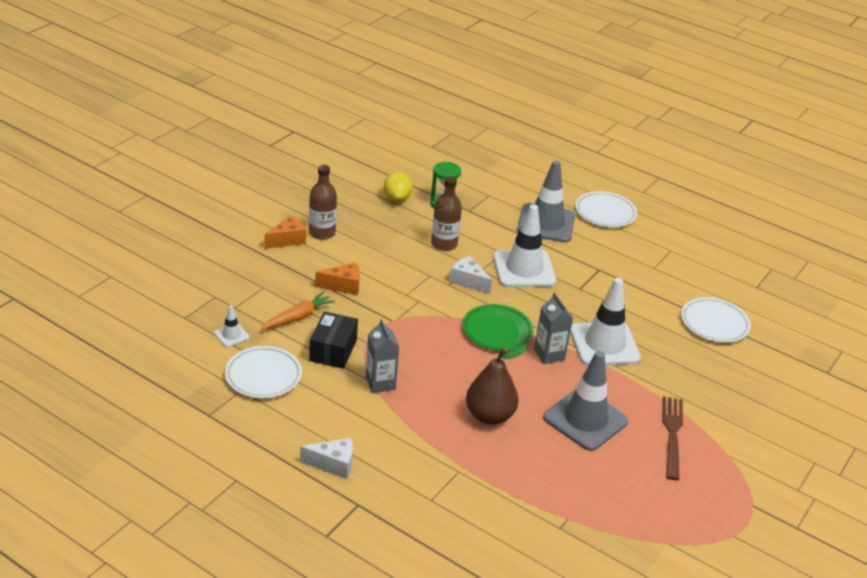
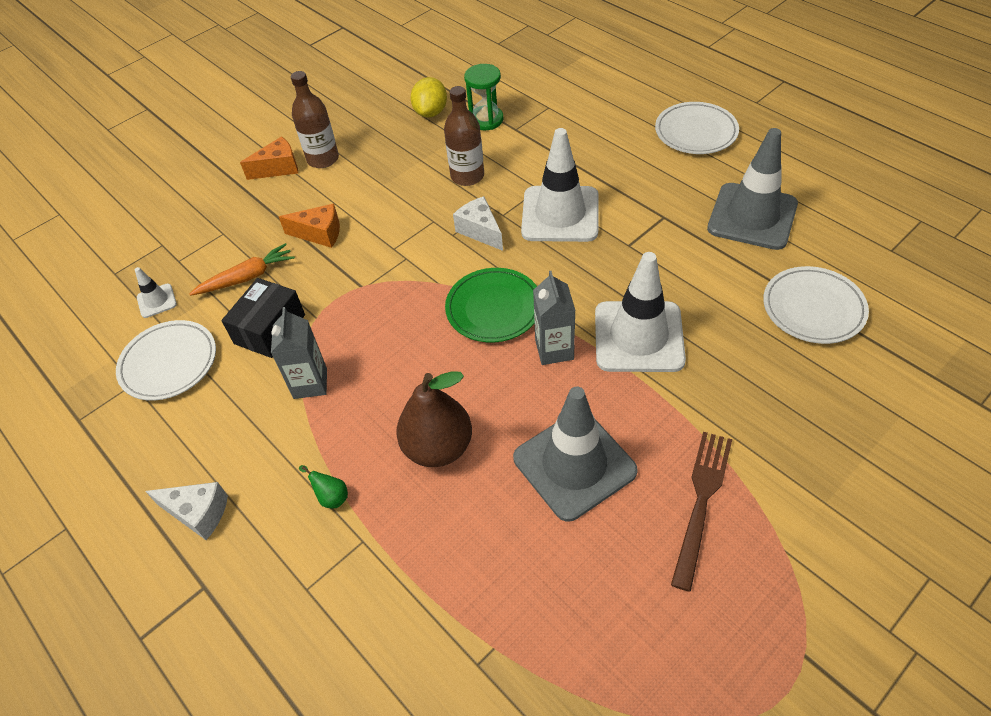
camera: 20 degrees right, 15 degrees up
(426, 448) = (331, 497): none -> green pear
(546, 223) = (610, 147): grey traffic cone -> grey traffic cone (752, 216)

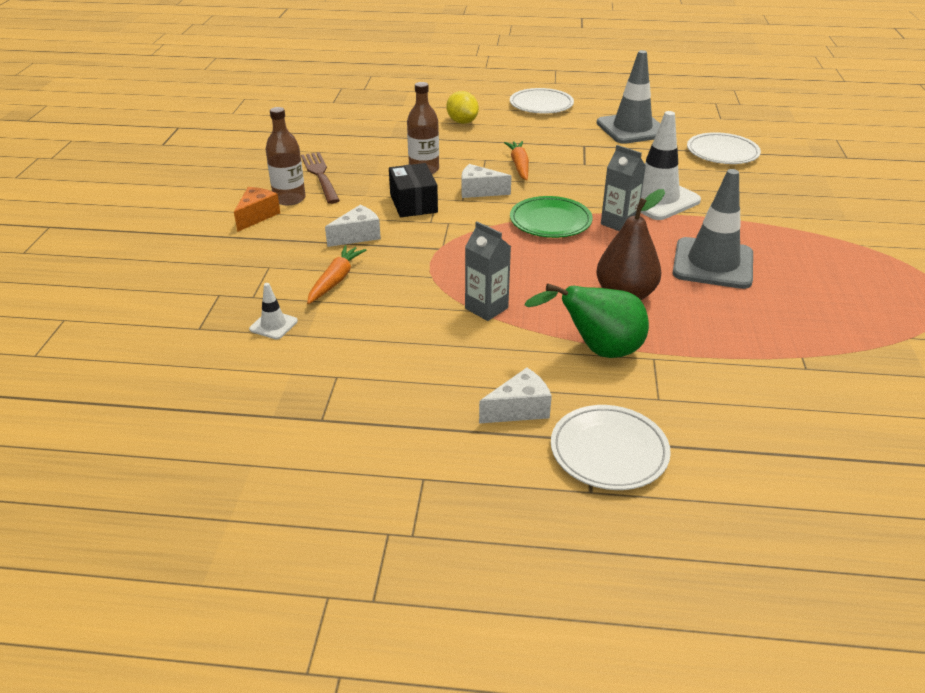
camera: 45 degrees left, 15 degrees down
(169, 363) = (349, 351): white plate -> white plate (609, 451)
(270, 329) = (405, 297): black box -> black box (413, 203)
(319, 234) = (357, 236): orange cheese -> white cheese
(331, 497) = (598, 350): green pear -> green pear, size x2.44
(431, 112) = (340, 149): yellow lemon -> yellow lemon (462, 122)
(486, 120) = (390, 140): green hourglass -> none
(560, 214) = (519, 165): white traffic cone -> orange carrot
(701, 500) = (795, 246): brown fork -> brown fork (320, 175)

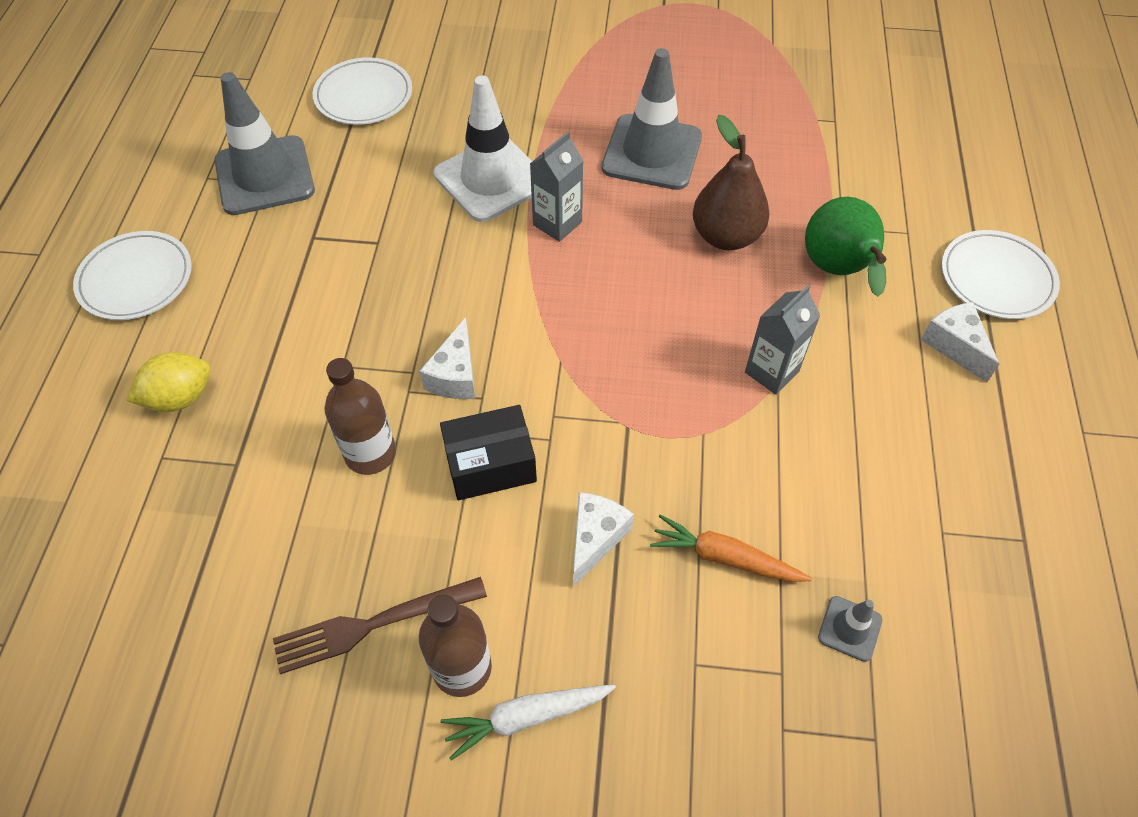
camera: 90 degrees left, 20 degrees up
(257, 216) = (526, 717): orange cheese -> white carrot
(273, 325) = (850, 628): white traffic cone -> grey traffic cone
(357, 236) = (595, 539): white cheese -> white cheese turned 60 degrees clockwise
(519, 165) = (372, 321): orange carrot -> none
(550, 221) = (551, 294): green plate -> none

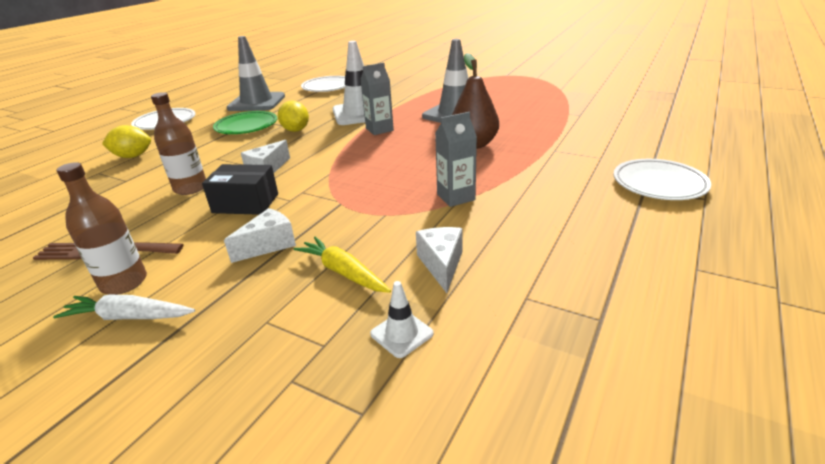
camera: 25 degrees right, 25 degrees down
(314, 260) = (246, 126): none -> green plate
(416, 254) = (296, 130): none -> yellow lemon
(725, 557) = (343, 272): orange carrot -> yellow carrot
(838, 271) = (538, 165): green pear -> none
(850, 628) = (401, 334): grey traffic cone -> white traffic cone
(954, 346) = (604, 207): white cheese -> white cheese (441, 264)

